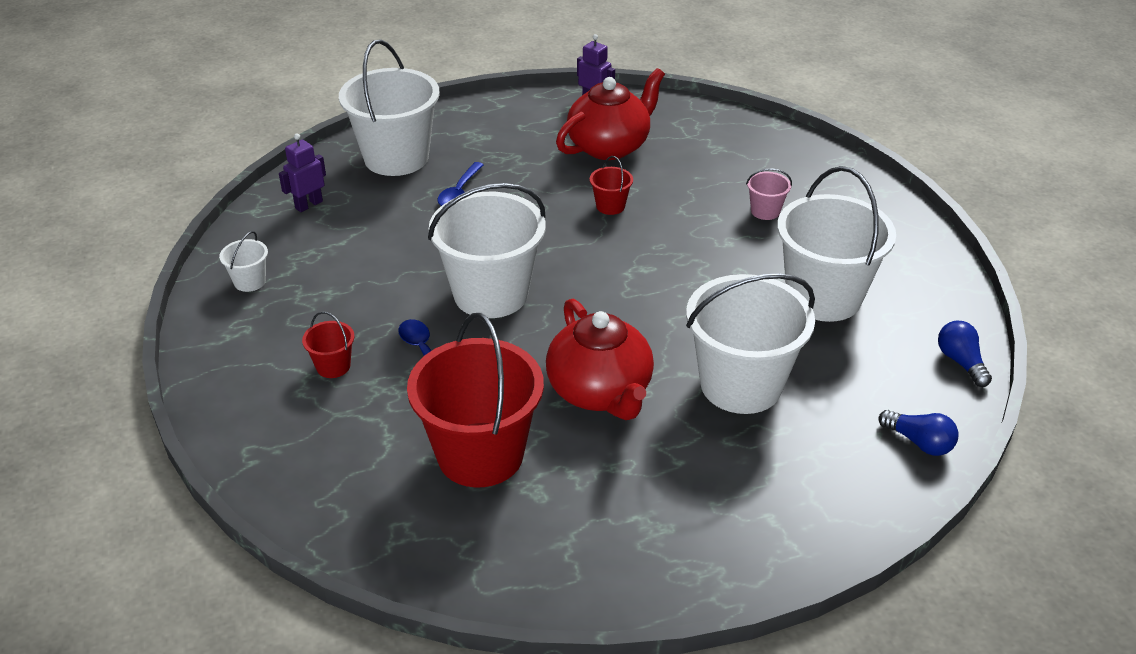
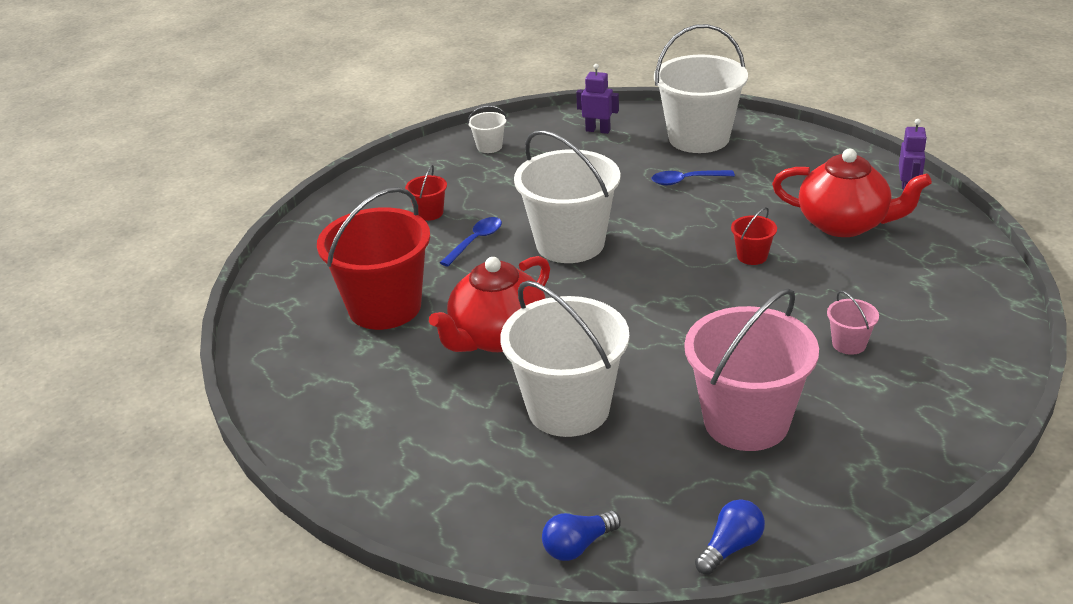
camera: 65 degrees right, 5 degrees down
(823, 297) = (746, 422): white bucket -> pink bucket
(919, 442) = (578, 546): blue light bulb -> blue light bulb turned 45 degrees clockwise

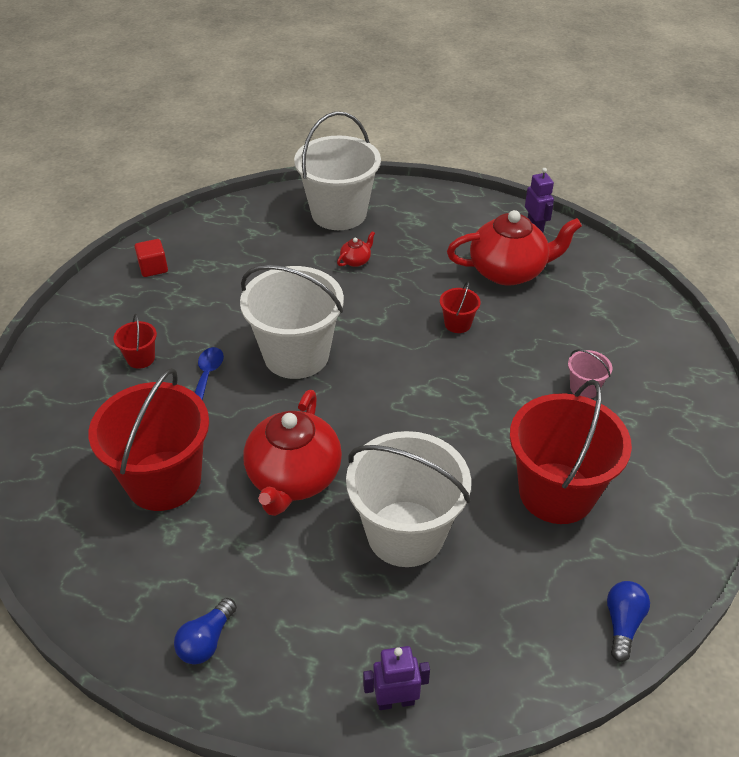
camera: 30 degrees left, 10 degrees up
(489, 146) = (153, 268): white bucket -> red cube
(578, 546) = (504, 676): blue light bulb -> blue light bulb (206, 641)
(598, 130) = (245, 226): purple robot -> purple robot (395, 701)
(686, 181) = (356, 261): blue spoon -> red teapot
(746, 422) = (556, 493): pink bucket -> red bucket

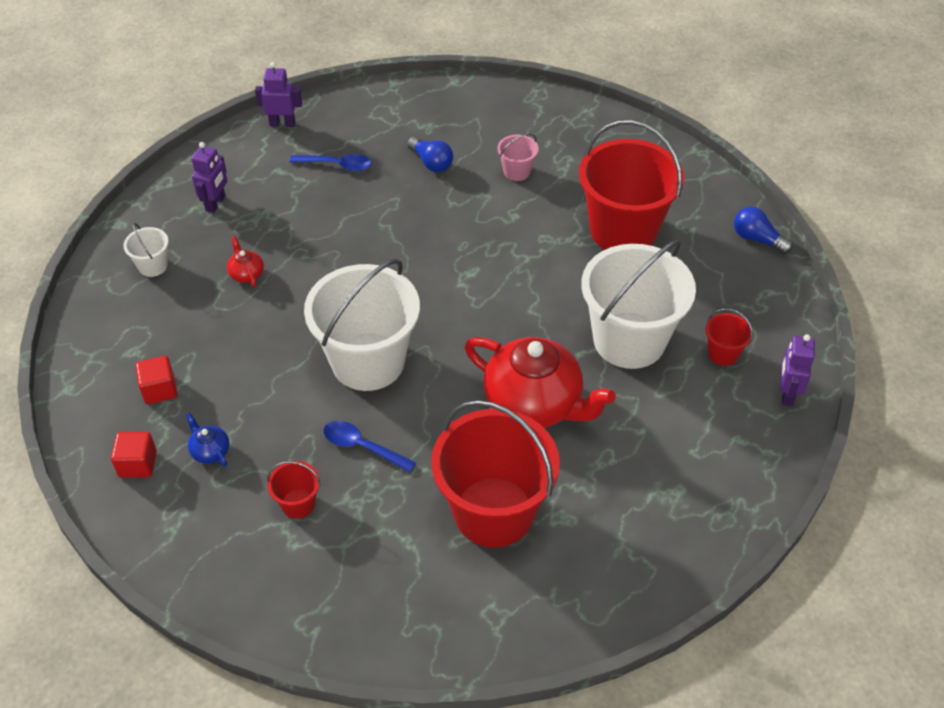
camera: 70 degrees left, 5 degrees up
(175, 298) = (210, 451): none -> blue teapot
(206, 641) = (695, 511): blue light bulb -> blue light bulb (431, 163)
(223, 256) = (159, 390): none -> red cube
(339, 213) = (153, 266): white bucket -> white bucket, size x0.42
(421, 222) = (216, 203): none -> purple robot
(457, 324) = (390, 225): red bucket -> red bucket (723, 353)
(508, 271) = (337, 165): red teapot -> blue spoon

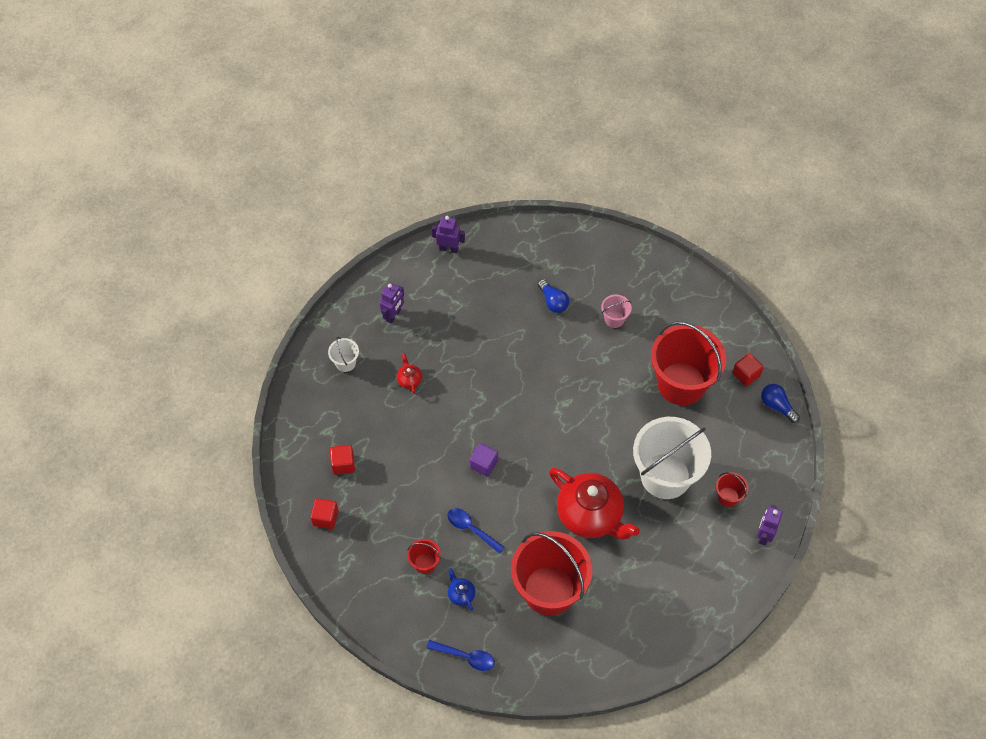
camera: 10 degrees right, 10 degrees up
(210, 451) = (372, 516): blue teapot -> blue teapot (461, 594)
(337, 165) = (484, 293): blue spoon -> blue spoon (465, 657)
(368, 361) = (484, 464): white bucket -> purple cube
(706, 210) = (746, 374): none -> red cube

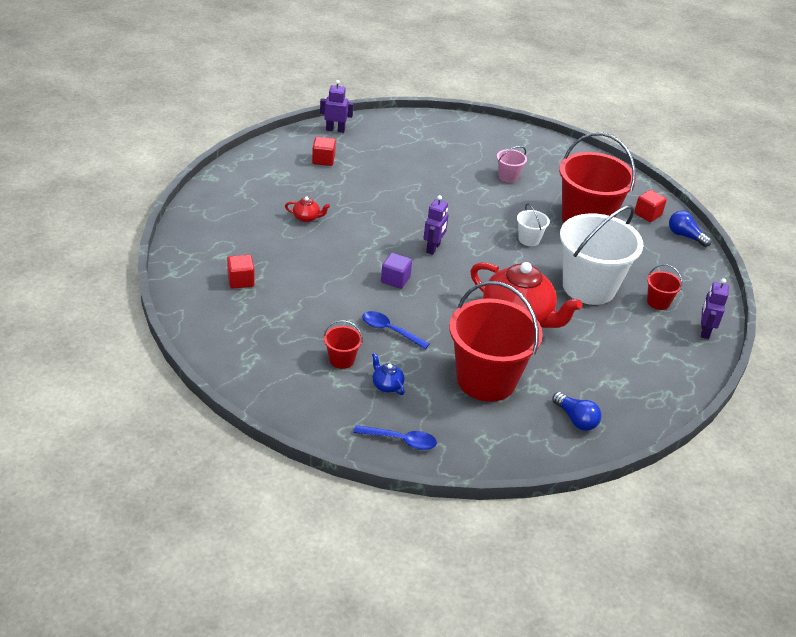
camera: 10 degrees left, 20 degrees down
(325, 518) = (223, 324): red cube -> red cube (323, 160)
(345, 363) = (237, 205): white bucket -> white bucket (529, 239)
(393, 315) = (285, 173): purple robot -> purple robot (433, 248)
(409, 380) = (306, 218): red teapot -> red teapot turned 120 degrees clockwise
(553, 301) = (445, 165): blue light bulb -> blue light bulb (576, 419)

